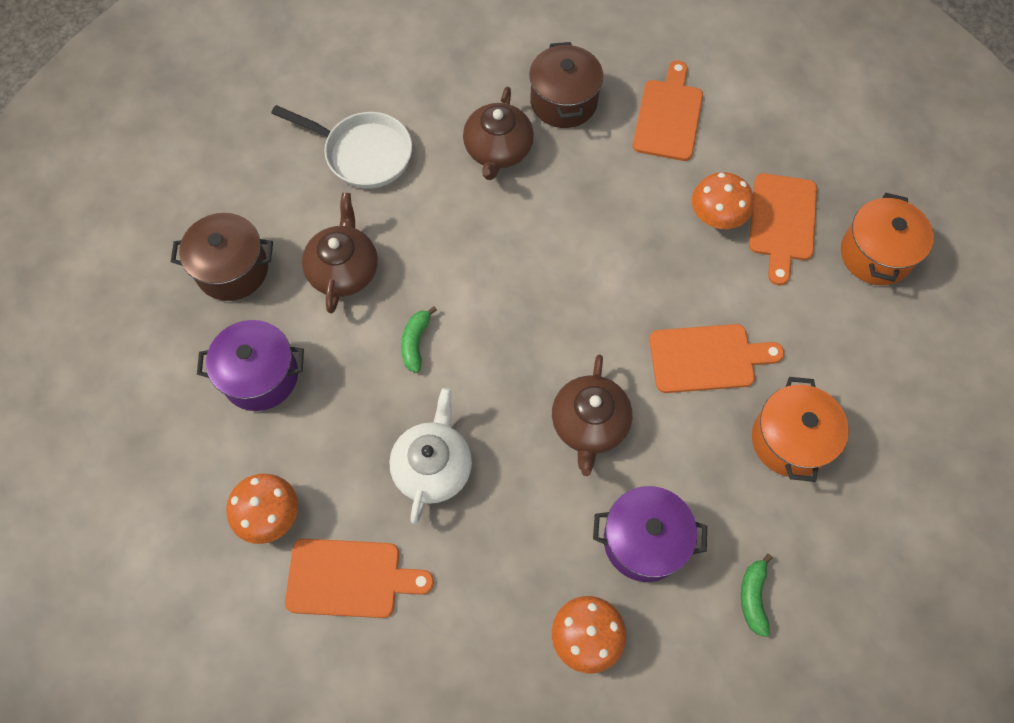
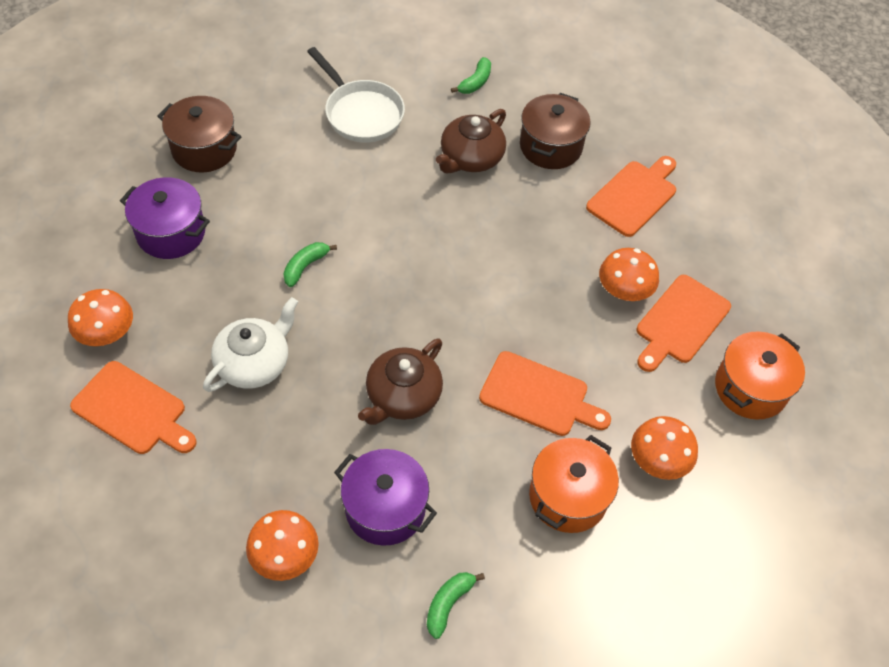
camera: 25 degrees right, 10 degrees down
(344, 269) = (287, 188): brown teapot -> none
(451, 67) = (475, 82): none -> green banana
(842, 364) = (658, 461): none -> orange mushroom

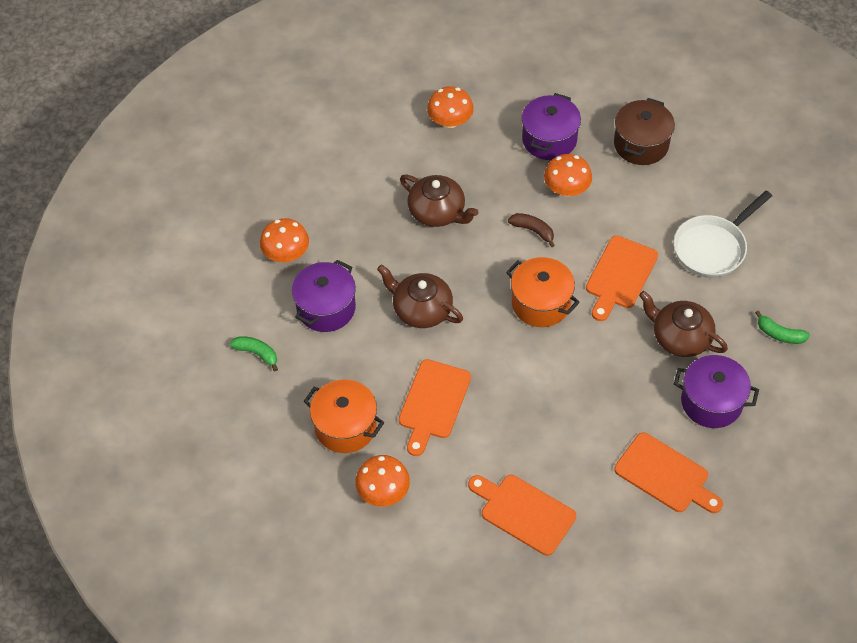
camera: 90 degrees right, 0 degrees up
(133, 410) = (388, 149): orange cutting board -> orange cutting board (620, 276)
(254, 363) = (438, 212): white teapot -> brown teapot
(305, 266) = (533, 230): green banana -> brown banana
(550, 146) = (711, 402): brown pot -> purple pot
(624, 290) = (551, 466): orange mushroom -> orange mushroom (566, 189)
(750, 388) = (462, 568): orange pot -> orange pot (541, 303)

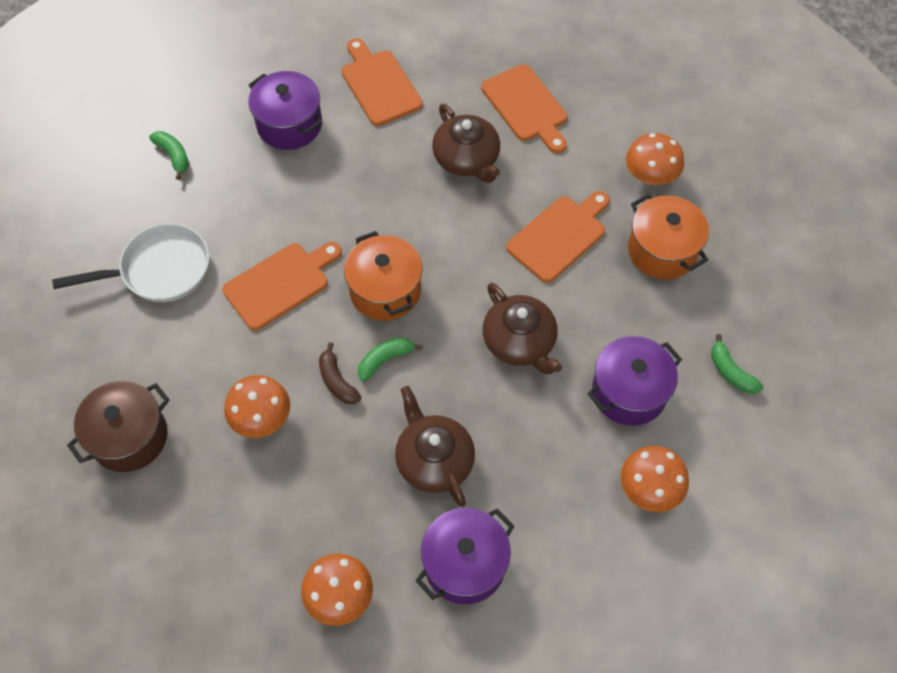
camera: 155 degrees left, 5 degrees up
(509, 257) = (385, 360): none -> green banana
(549, 139) = (233, 500): purple pot -> purple pot (465, 564)
(680, 337) = (270, 194): brown teapot -> brown teapot (467, 159)

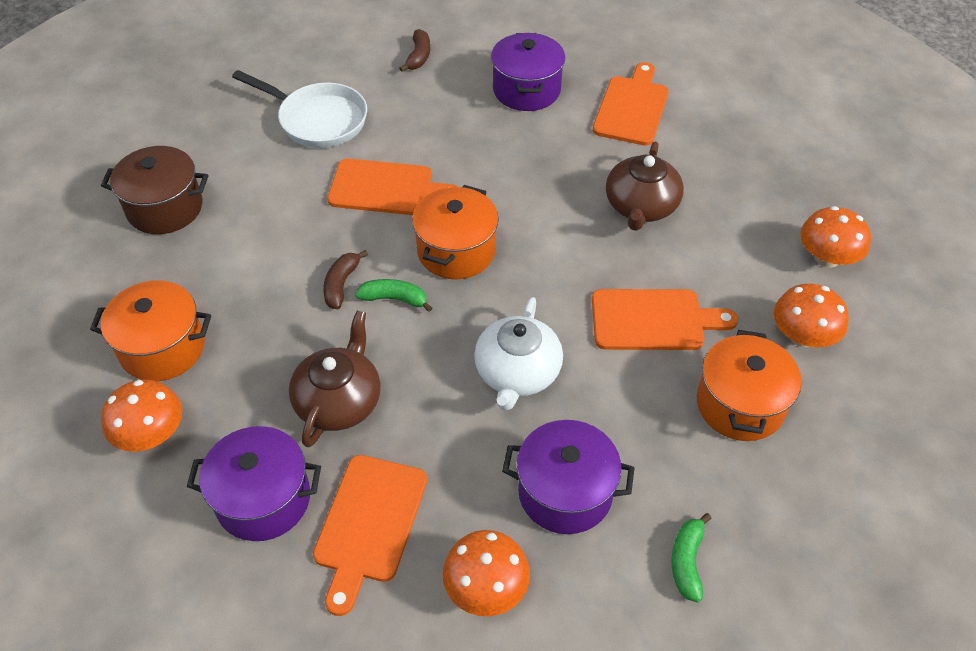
camera: 45 degrees right, 10 degrees down
(173, 156) = (418, 56): green banana -> brown banana
(261, 418) = (259, 266): orange mushroom -> orange mushroom (827, 258)
(269, 535) = (162, 348): none -> orange pot
(520, 342) = (517, 373): brown teapot -> white teapot
(526, 107) = (743, 203): orange cutting board -> orange cutting board (369, 524)

